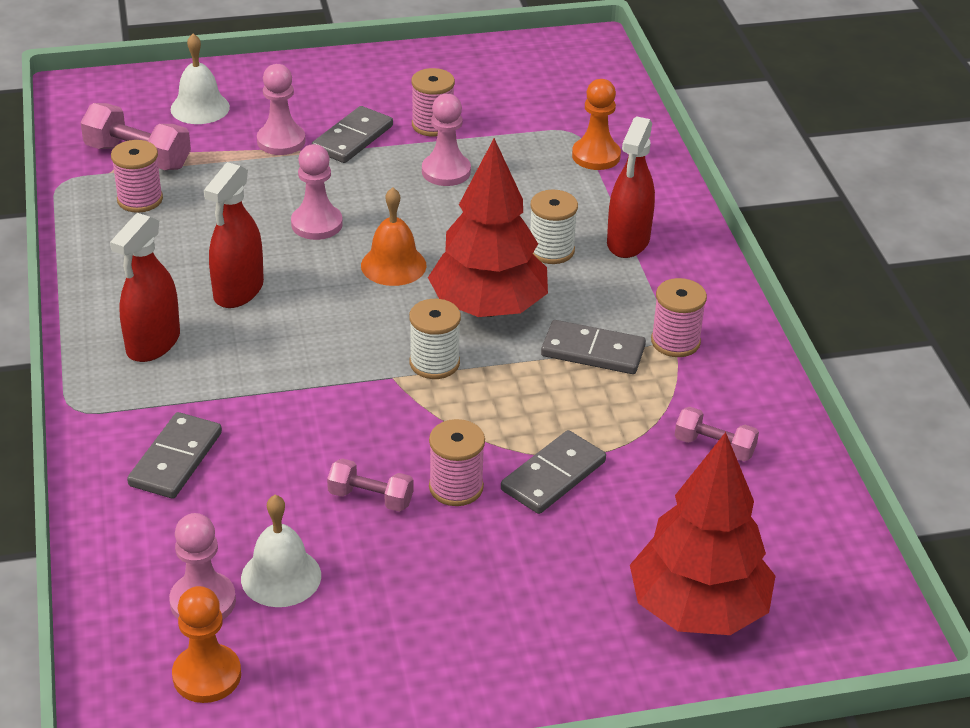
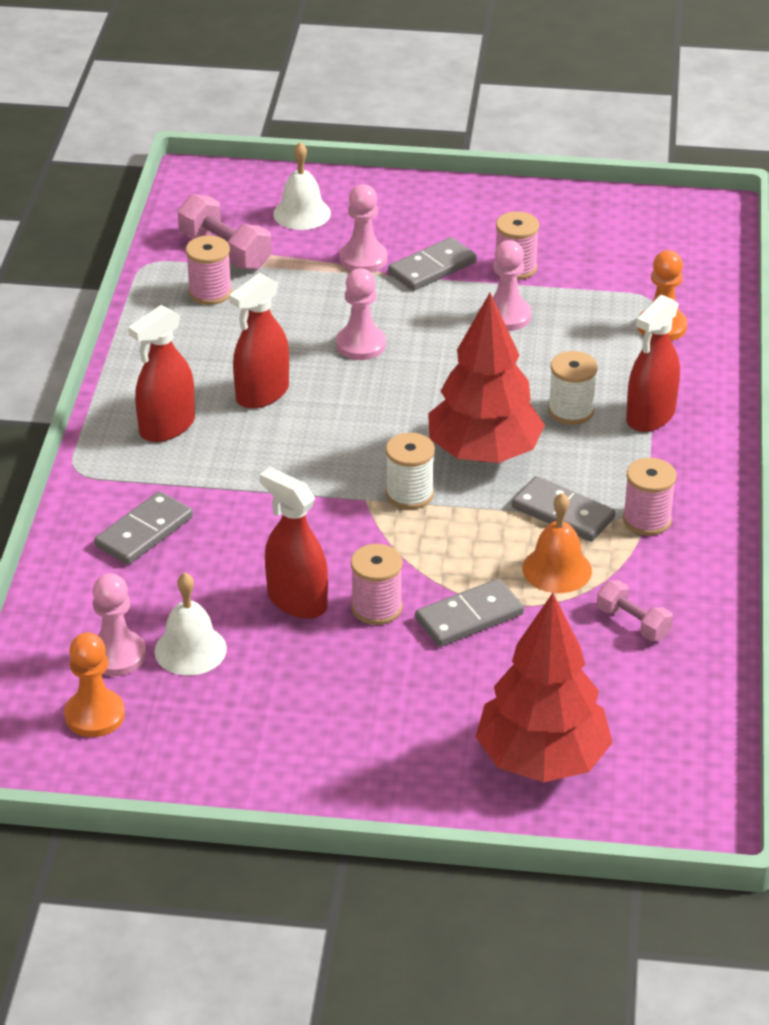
camera: 20 degrees right, 0 degrees up
(370, 498) = (297, 601): pink dumbbell -> red spray bottle
(393, 265) = (414, 397): orange bell -> orange bell (557, 569)

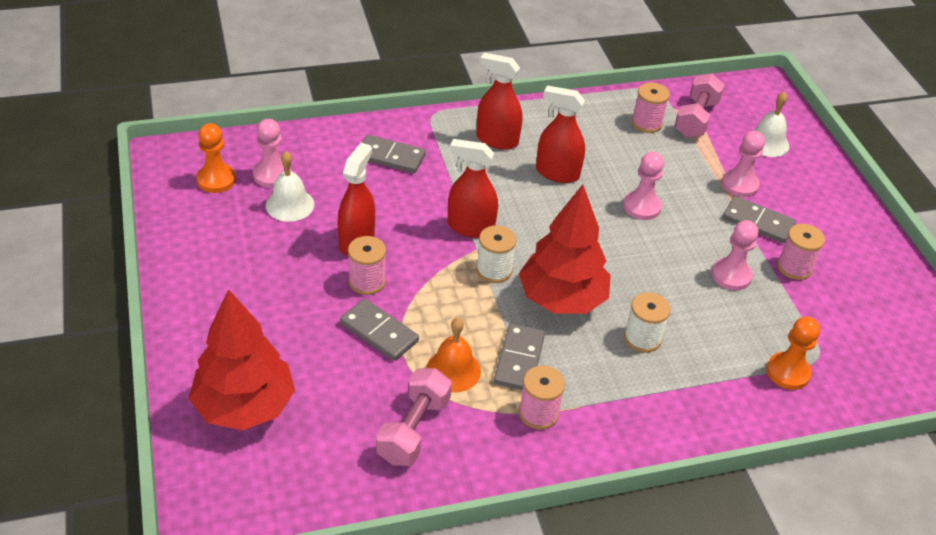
camera: 65 degrees right, 5 degrees up
(633, 623) = (413, 429): pink dumbbell -> pink dumbbell, size x1.61
(650, 416) = (667, 389): red spray bottle -> red spray bottle (470, 227)

